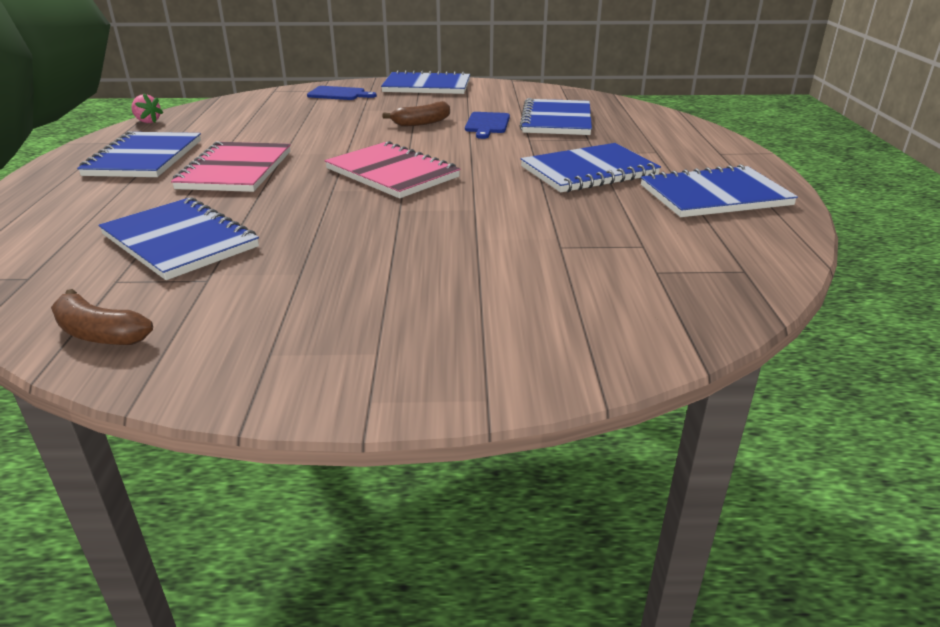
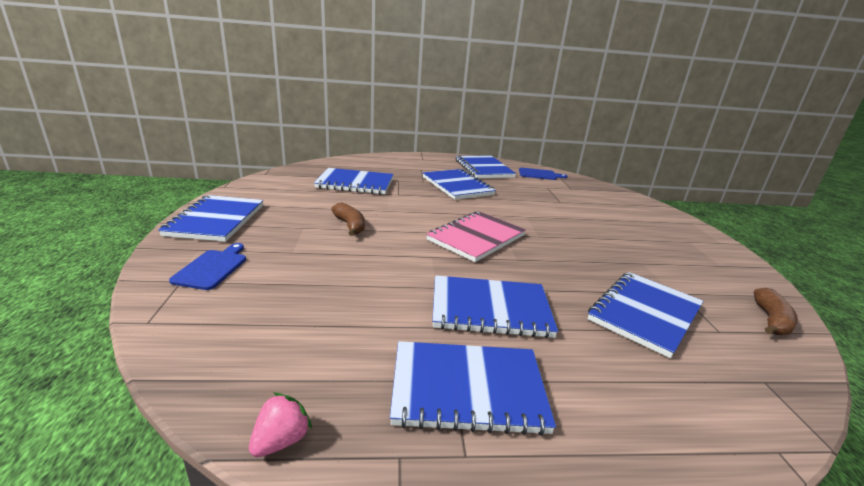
camera: 95 degrees left, 5 degrees down
(235, 170) = (490, 309): pink notebook -> blue notebook
(487, 124) = (360, 203): blue cutting board -> blue cutting board (539, 174)

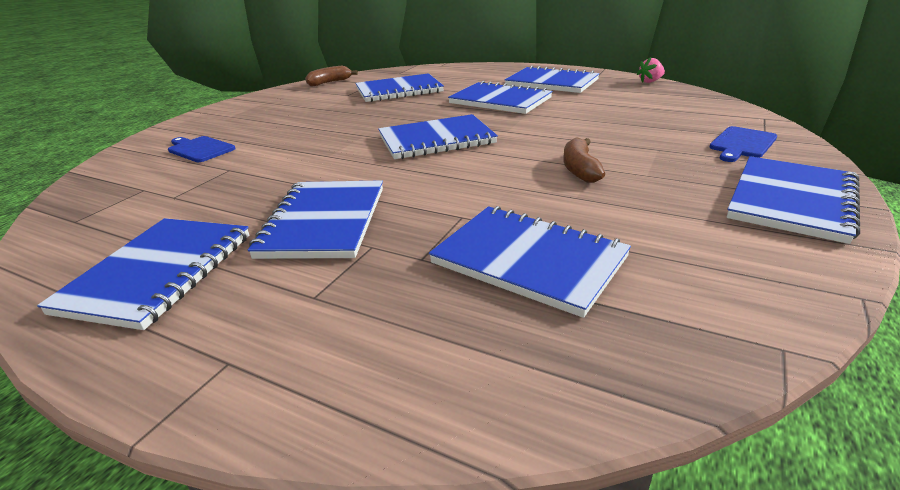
camera: 145 degrees left, 5 degrees up
(476, 238) = (436, 140): pink notebook -> blue notebook
(539, 174) = (93, 232): blue cutting board -> blue cutting board (200, 149)

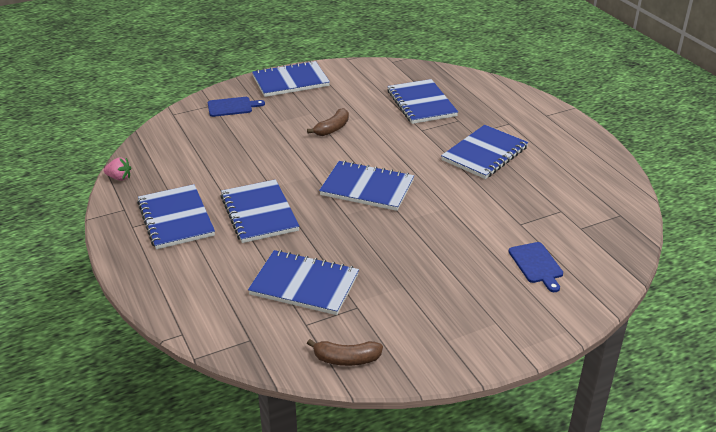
camera: 145 degrees left, 5 degrees up
(159, 273) = (569, 158): blue notebook -> none

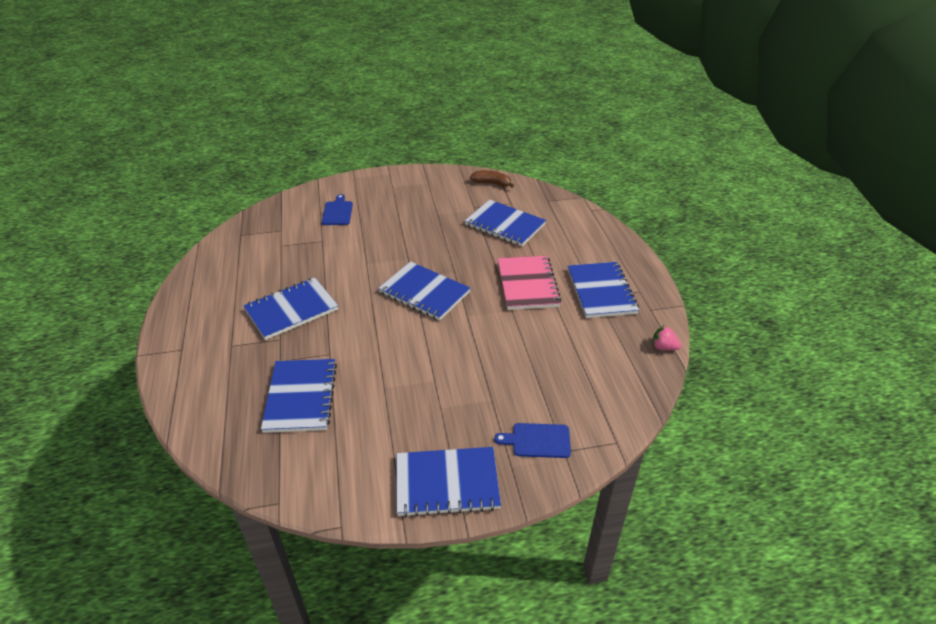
camera: 165 degrees left, 5 degrees up
(259, 213) = (527, 284): blue notebook -> pink notebook
(332, 129) = (425, 375): brown banana -> none

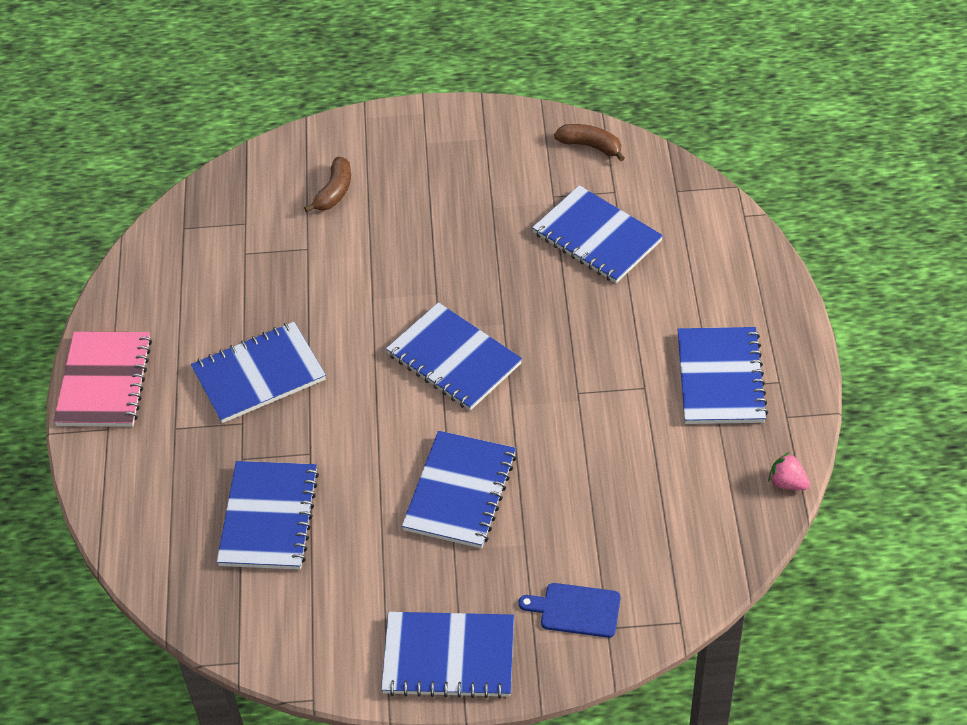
camera: 10 degrees right, 10 degrees up
(337, 212) = (334, 192): blue cutting board -> brown banana
(440, 369) = (460, 492): none -> blue notebook
(527, 284) = (611, 356): pink notebook -> pink notebook (104, 381)

